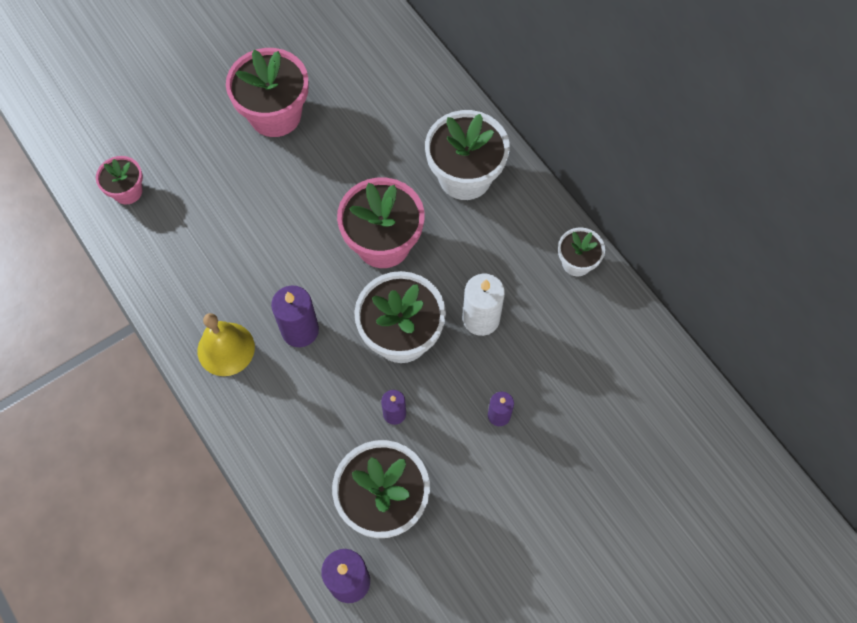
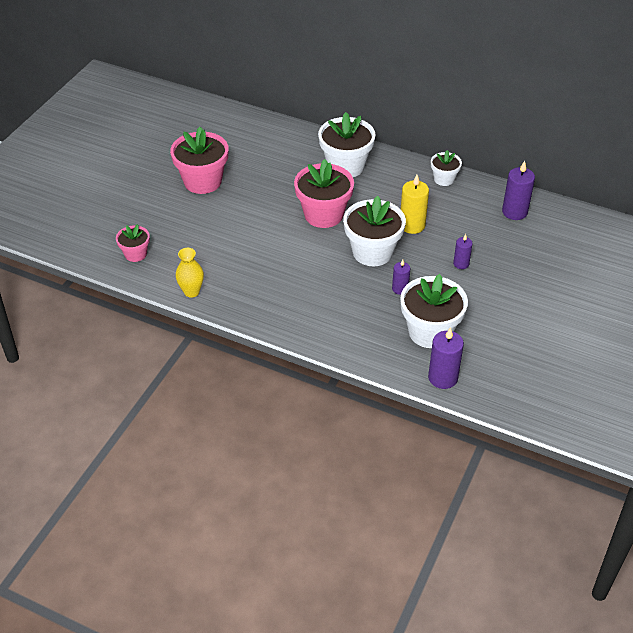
camera: 30 degrees left, 20 degrees down
(151, 283) = (191, 292): none -> yellow vase
(226, 349) = (268, 303): yellow bell -> none
(300, 330) = (308, 275): purple candle -> purple candle (514, 212)
(481, 318) = (412, 225): white candle -> yellow candle

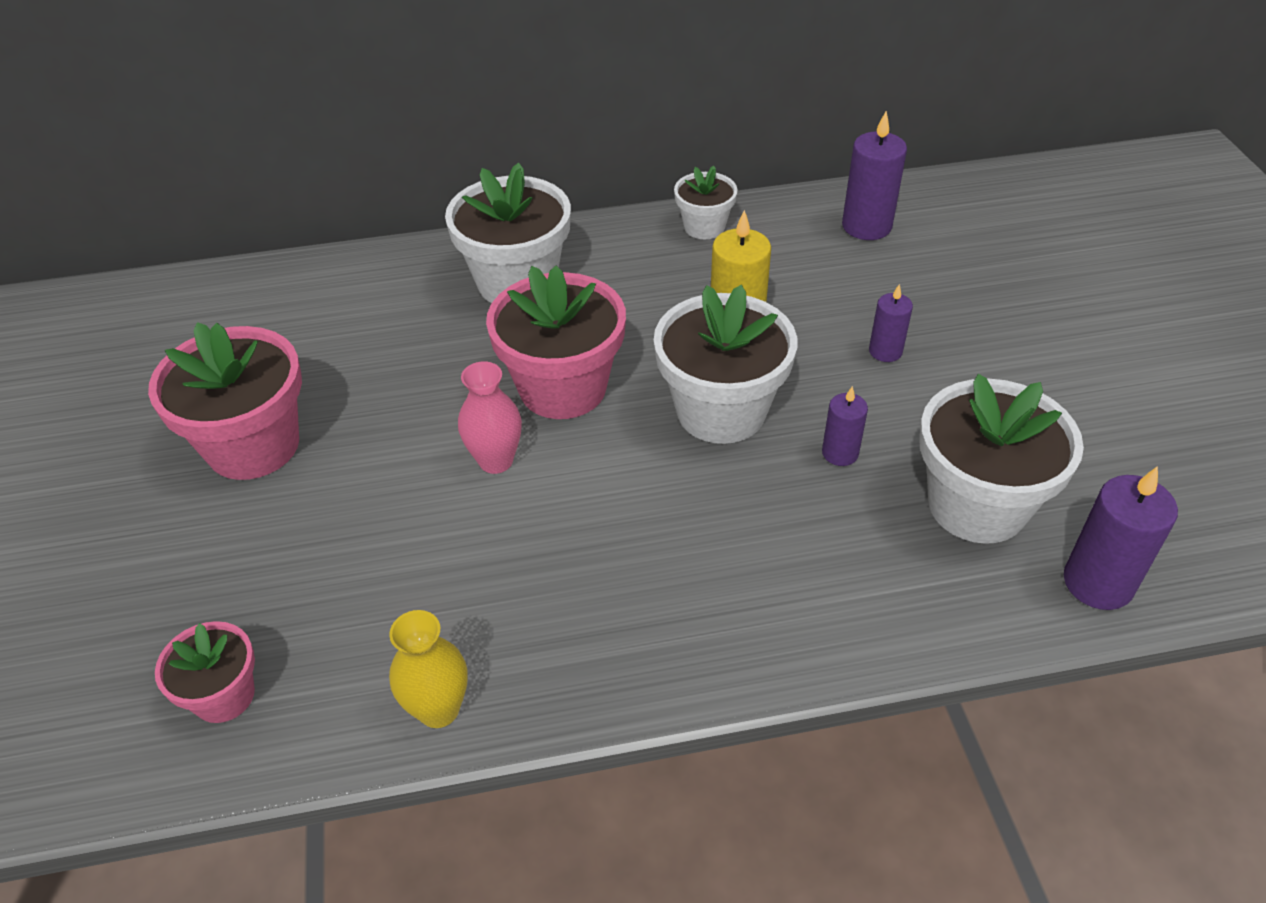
camera: 35 degrees left, 0 degrees up
(276, 228) = (496, 461): none -> pink vase

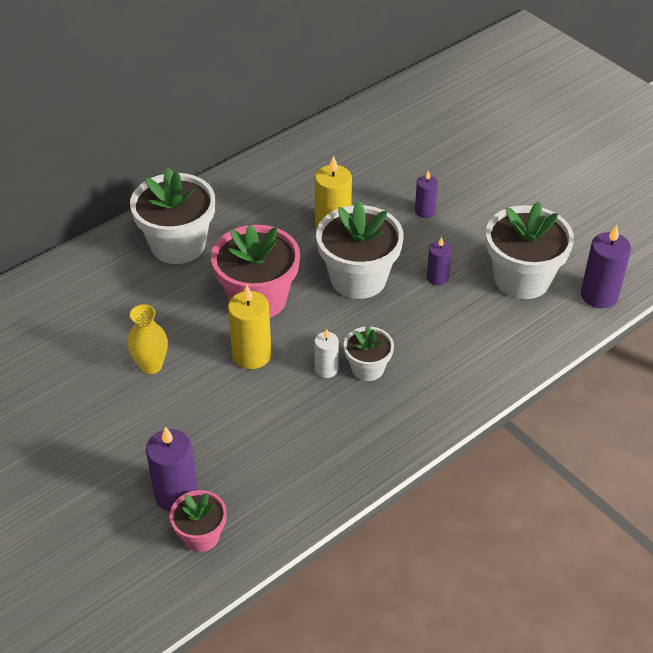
camera: 30 degrees left, 0 degrees up
(253, 445) = (94, 404): pink flower pot -> none
(439, 709) = (323, 490): yellow vase -> yellow vase (151, 365)
(496, 461) = (251, 355): pink vase -> yellow candle
(581, 523) = (326, 369): none -> white candle
(704, 227) = (269, 169): white flower pot -> white flower pot (367, 368)
(866, 226) = (366, 136): purple candle -> purple candle (176, 494)

